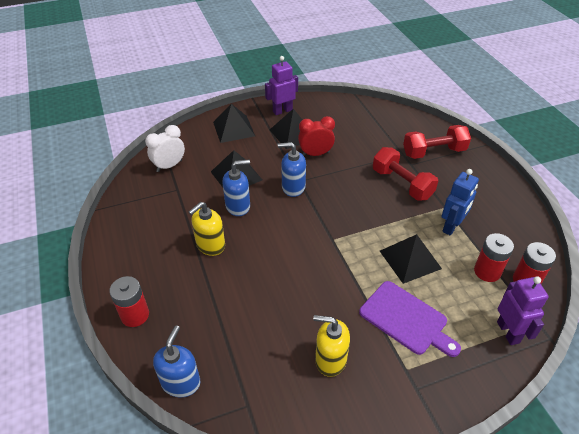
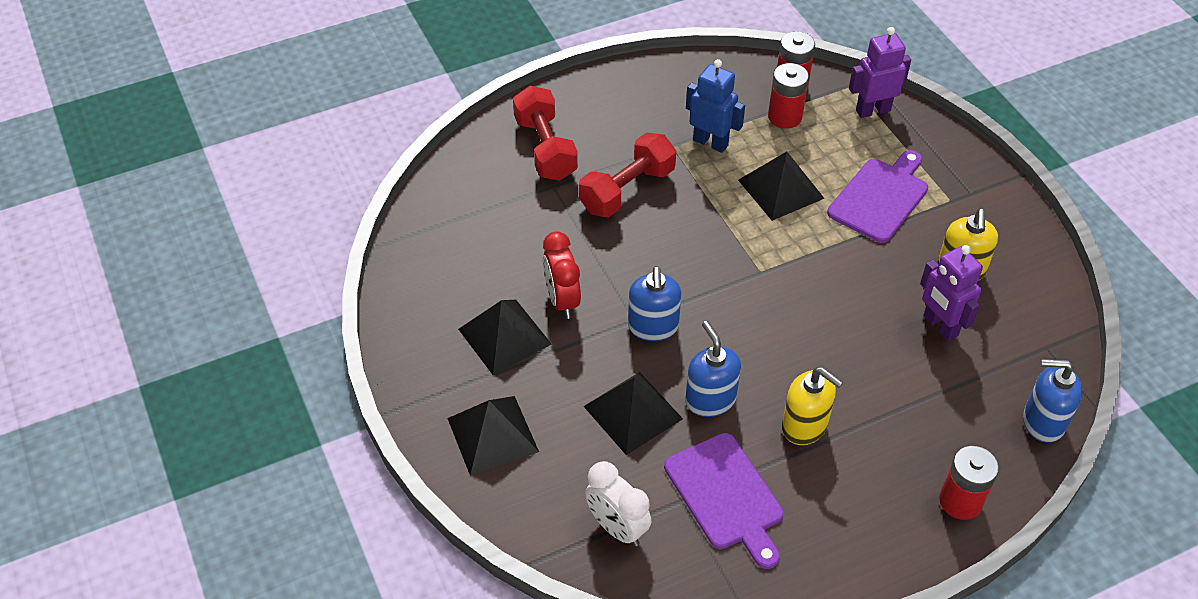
camera: 95 degrees left, 5 degrees up
(174, 206) = (726, 495): none -> purple cutting board
(282, 111) = (430, 358): purple robot -> purple robot (940, 326)

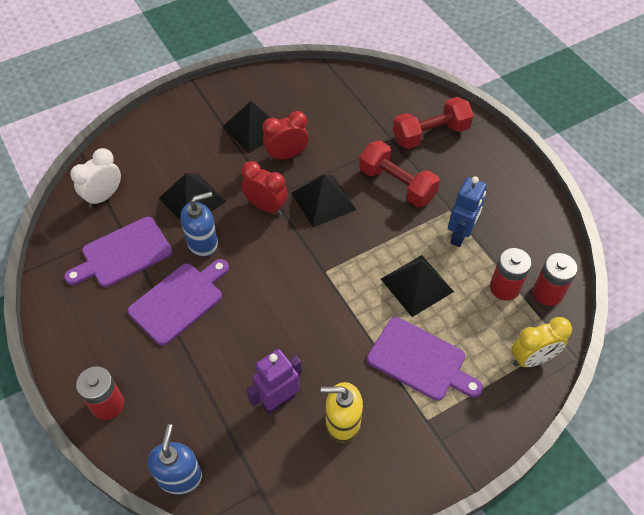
camera: 85 degrees right, 5 degrees up
(492, 434) = (176, 130): black pyramid -> black pyramid (323, 201)
(653, 327) = (266, 207): blue soap dispenser -> red clock
(805, 426) = (179, 301): yellow soap dispenser -> purple cutting board
(873, 110) = (532, 358): purple robot -> yellow clock

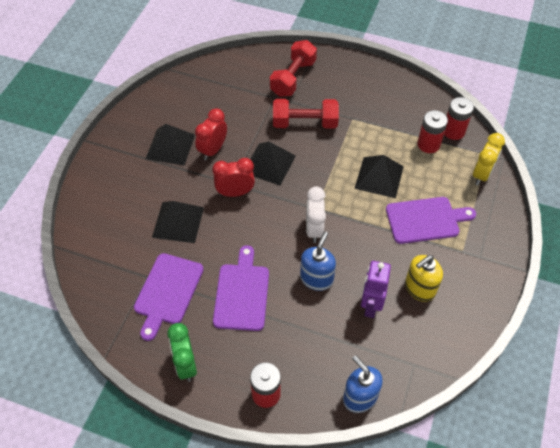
camera: 40 degrees left, 0 degrees up
(74, 326) = (186, 364): none -> green clock
(104, 196) = (108, 264): white clock -> white clock (314, 229)
(202, 242) = (217, 245): blue soap dispenser -> blue soap dispenser (316, 279)
(460, 235) = (373, 130): blue robot -> none

